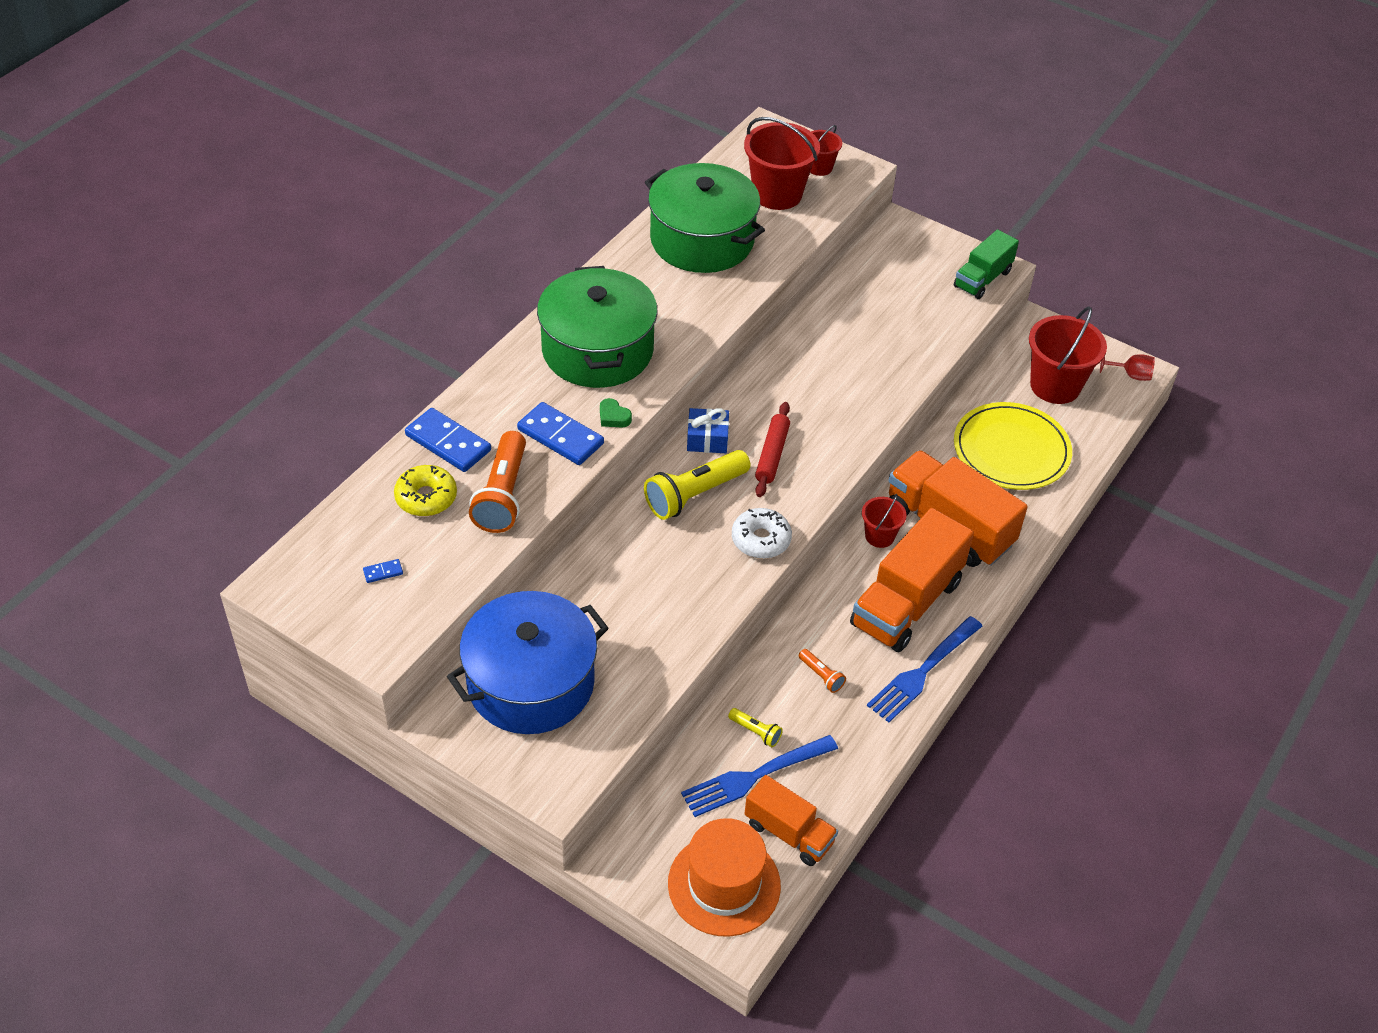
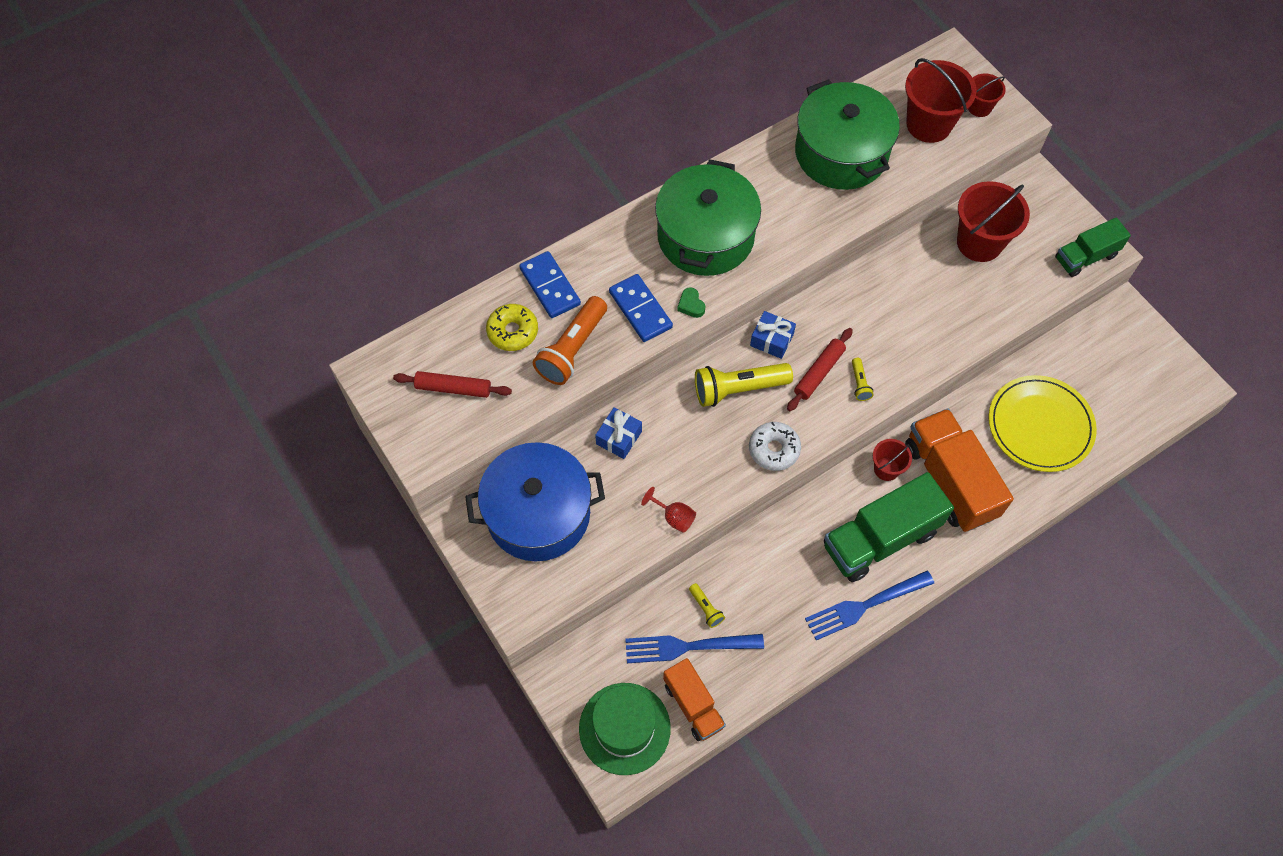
camera: 25 degrees right, 15 degrees up
(383, 572) = (453, 388): blue domino -> red rolling pin
(586, 580) = (619, 437): none -> blue gift
(724, 884) = (624, 728): orange hat -> green hat
(819, 452) = (859, 384): none -> yellow flashlight
(821, 676) = (780, 578): orange flashlight -> none
(906, 603) = (880, 539): orange truck -> green truck
(1055, 386) = (1110, 375): red bucket -> red bucket (979, 243)
(1131, 375) = (1187, 387): red goblet -> red goblet (674, 517)

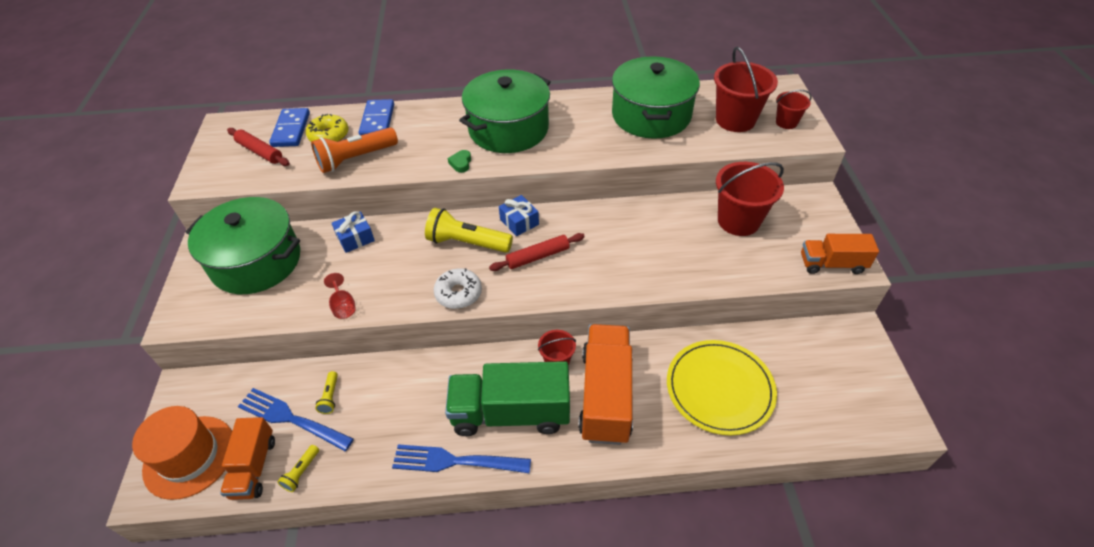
camera: 30 degrees right, 15 degrees down
(538, 513) = (256, 261): blue pot -> green pot
(624, 728) = (189, 456): green hat -> orange hat
(640, 310) = (423, 153): blue domino -> blue domino (291, 130)
(859, 384) = (564, 277): yellow flashlight -> yellow flashlight (301, 472)
(1085, 257) = (832, 264): green truck -> orange truck

